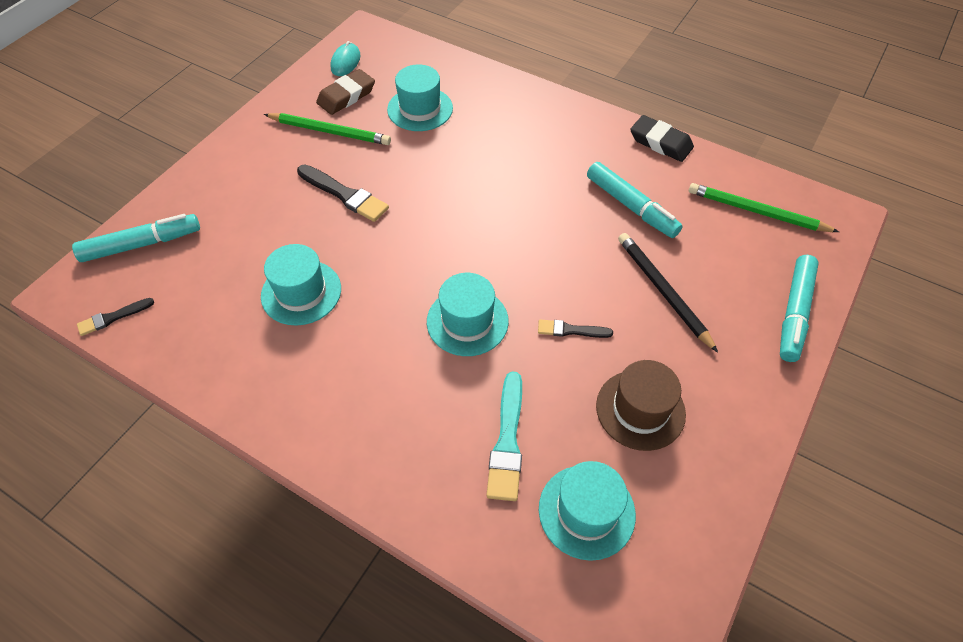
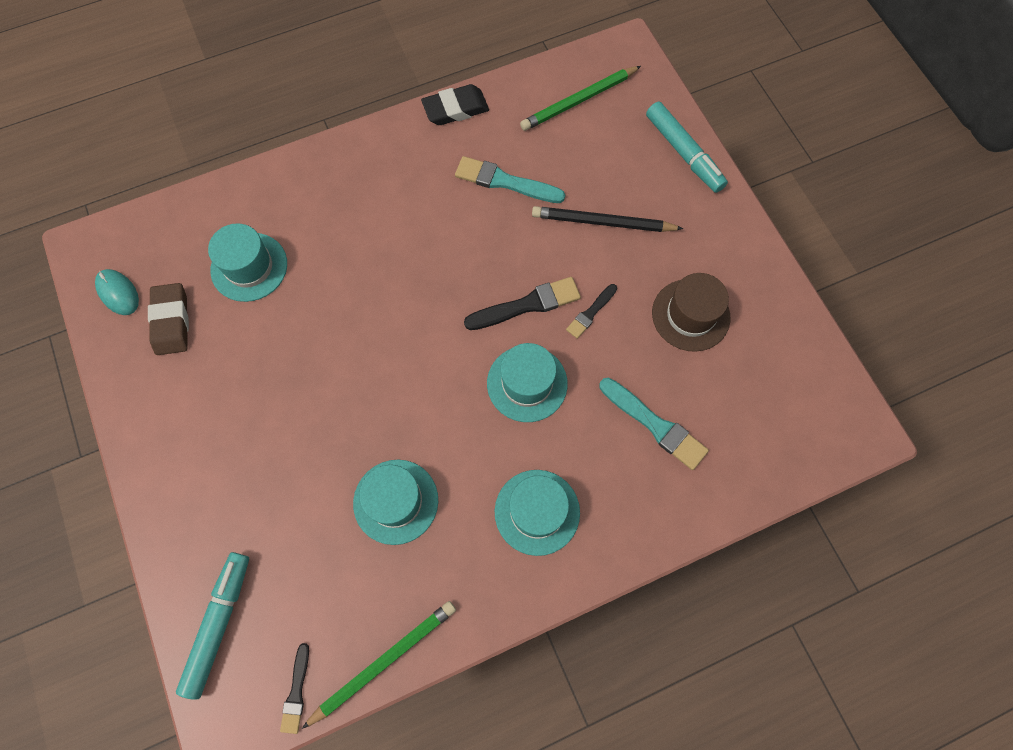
camera: 55 degrees left, 15 degrees up
(329, 131) = (209, 365): green pencil -> green pencil (384, 662)
(344, 195) = (306, 399): black brush -> black brush (527, 305)
(586, 511) = (744, 408): turquoise hat -> turquoise hat (537, 512)
(631, 206) = (505, 182): turquoise marker -> turquoise brush

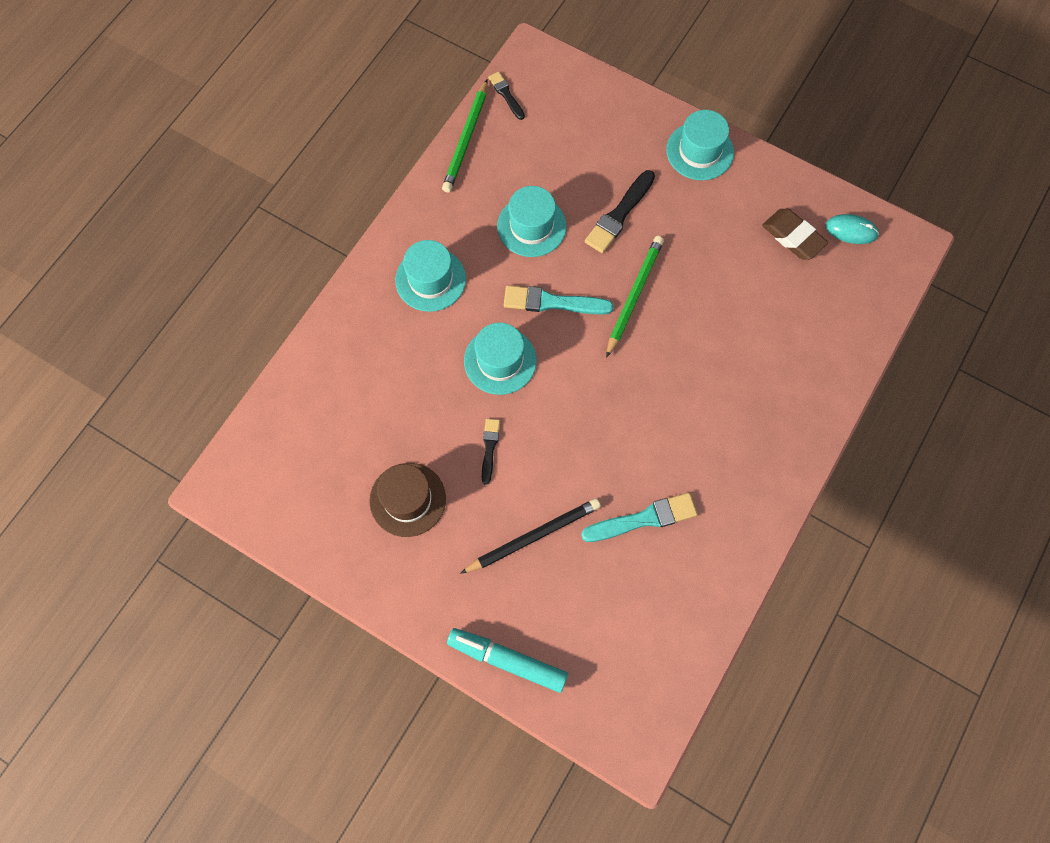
camera: 145 degrees right, 0 degrees up
(219, 623) = (583, 97): turquoise marker -> none
(249, 267) = (779, 310): turquoise hat -> turquoise hat (699, 151)
(455, 109) = (744, 563): black eraser -> none
(527, 305) = (544, 421): black brush -> black brush (619, 214)
(579, 100) = (641, 652): green pencil -> green pencil (634, 296)
(655, 425) = (383, 392): turquoise brush -> turquoise brush (552, 302)

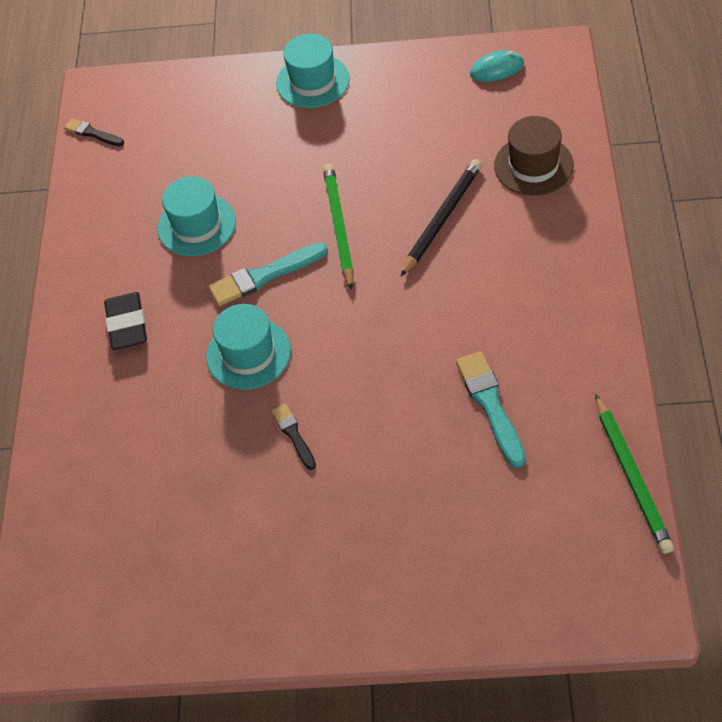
camera: 25 degrees left, 15 degrees down
(407, 499) = (243, 531): brown hat -> brown hat (533, 165)
(430, 279) = (127, 324): turquoise hat -> black eraser
(466, 139) = (78, 189): green pencil -> green pencil (631, 476)
(507, 660) = (452, 613): turquoise marker -> none
(533, 536) = (395, 486): black pencil -> black pencil (442, 219)
(619, 214) = (275, 170): black brush -> none
(643, 519) = (490, 405): turquoise brush -> turquoise brush turned 60 degrees counterclockwise
(793, 237) = (449, 101): brown eraser -> none

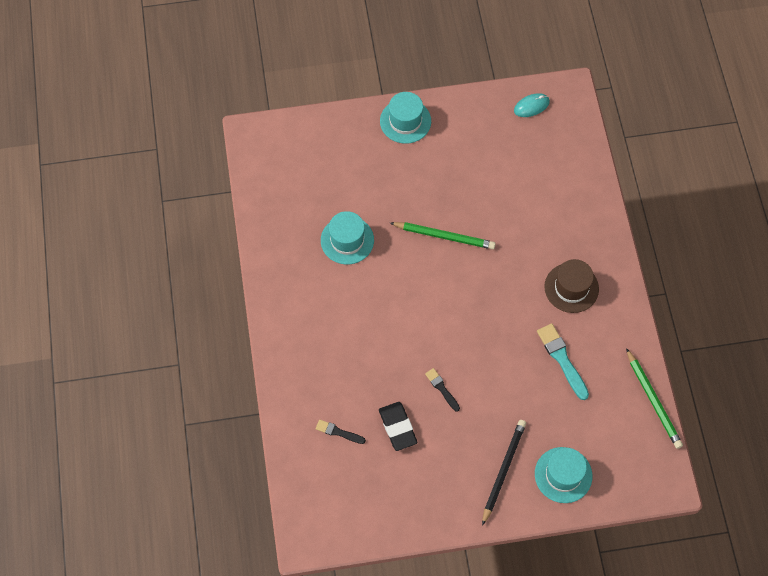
camera: 15 degrees left, 10 degrees up
(92, 133) = (257, 170): black brush -> black brush (338, 432)
(127, 324) = (316, 318): black eraser -> black eraser (397, 427)
(248, 354) = (401, 334): turquoise hat -> turquoise hat (563, 475)
(264, 276) = (401, 276): turquoise brush -> none
(339, 227) = (444, 236): green pencil -> green pencil turned 120 degrees clockwise
(442, 219) = (511, 226): black pencil -> black pencil (503, 471)
(533, 165) = (566, 183): brown hat -> brown hat (571, 288)

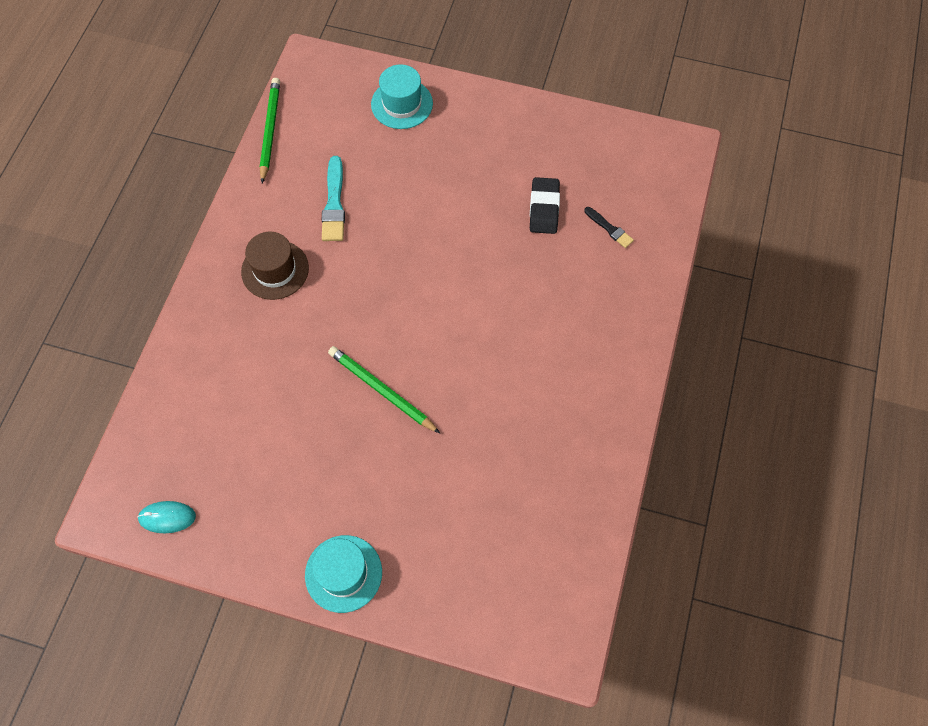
camera: 155 degrees left, 0 degrees up
(347, 240) = (502, 437): turquoise hat -> none
(442, 388) = (477, 226): black brush -> none
(503, 471) = (458, 129): black pencil -> none

